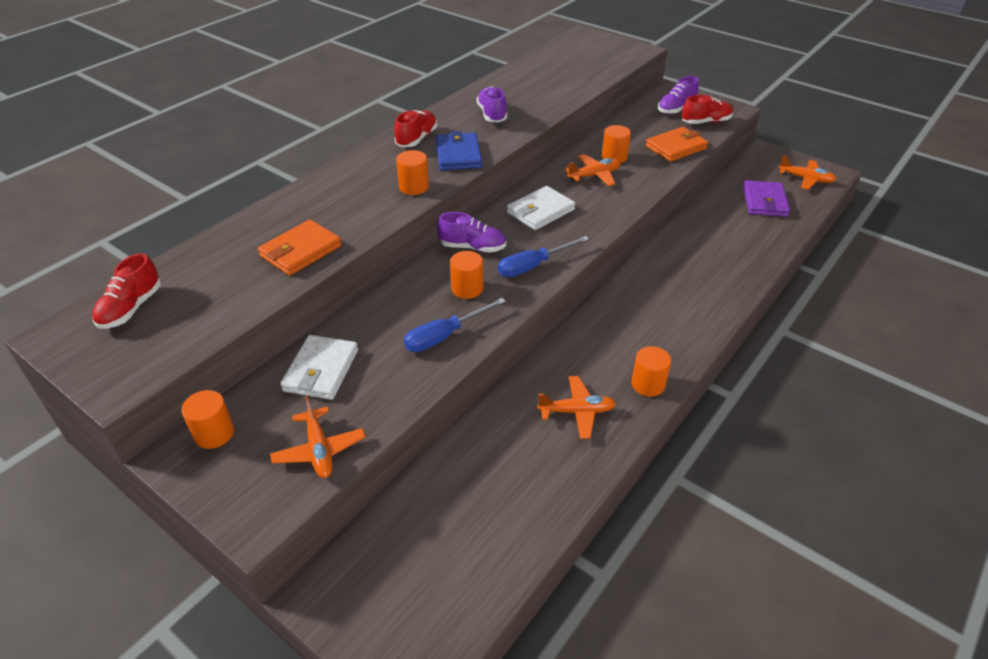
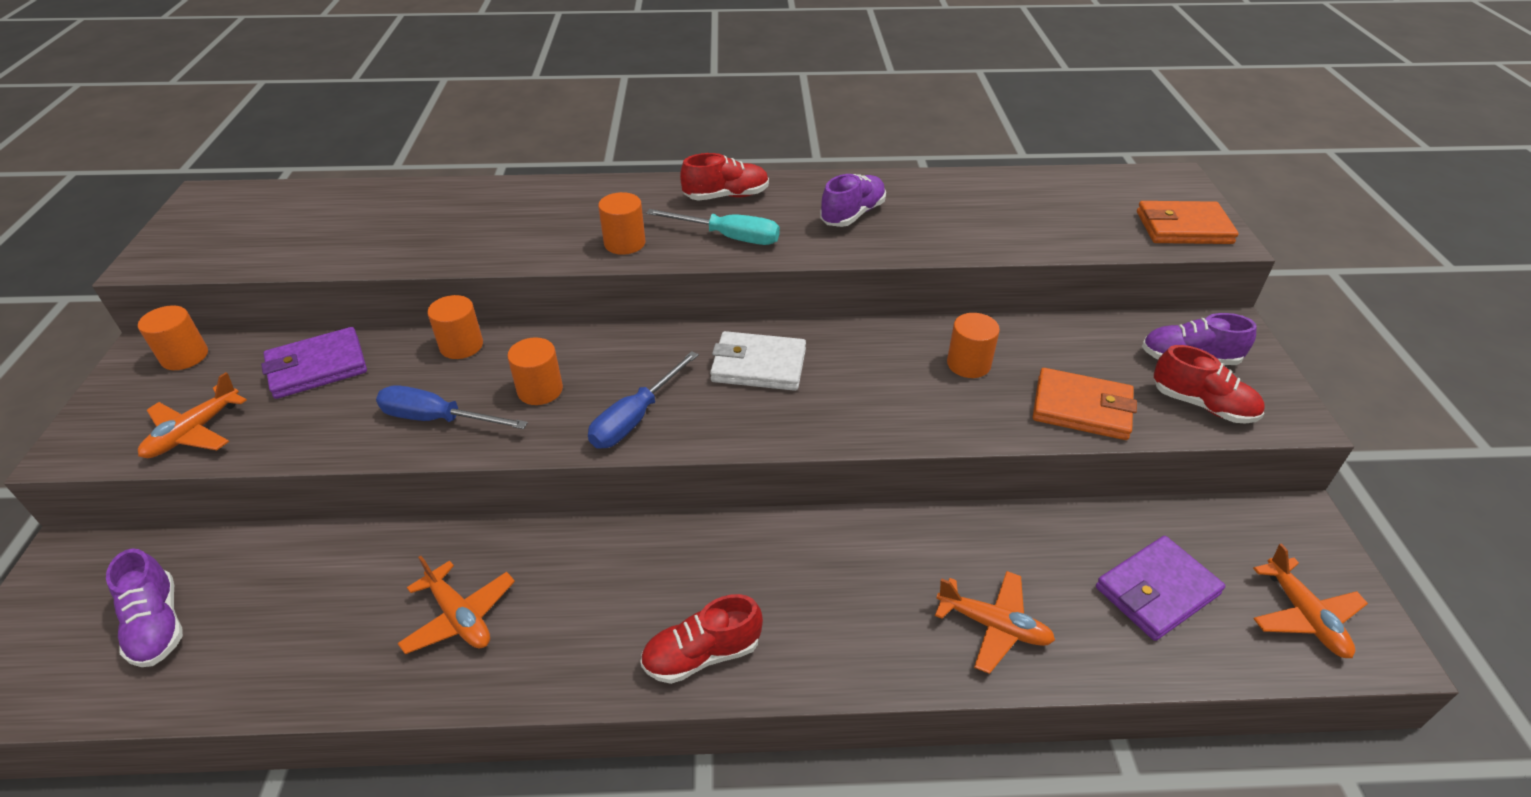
camera: 50 degrees right, 0 degrees up
(131, 308) = (266, 208): red shoe -> red shoe (702, 655)
(301, 251) = (432, 240): orange wallet -> orange wallet (1183, 228)
(321, 370) = (317, 367): white wallet -> purple wallet
(458, 155) = (729, 237): blue wallet -> turquoise screwdriver
(472, 247) = (624, 353): purple shoe -> purple shoe (157, 625)
(533, 266) = (635, 418): blue screwdriver -> blue screwdriver turned 75 degrees counterclockwise
(594, 175) = (898, 369): orange plane -> orange plane (993, 626)
(648, 384) = (567, 664): orange cylinder -> orange cylinder (461, 346)

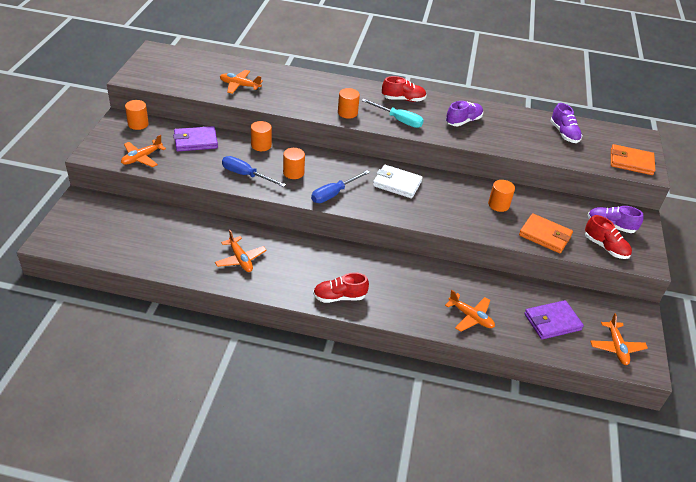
camera: 10 degrees right, 0 degrees up
(157, 625) = (117, 233): purple shoe -> purple shoe (564, 133)
(392, 233) = (240, 86): none -> orange plane

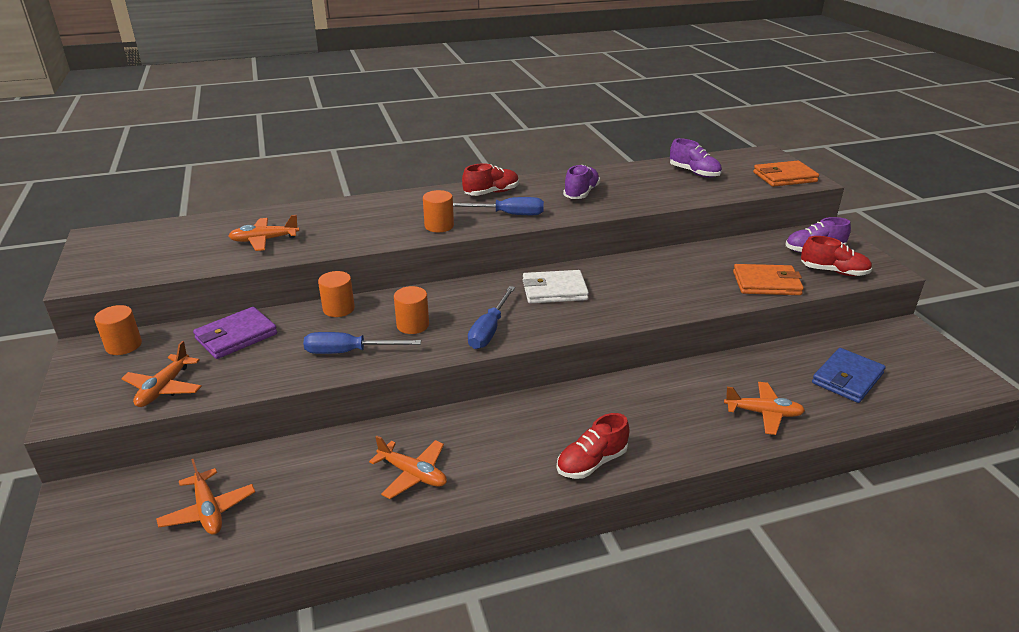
camera: 25 degrees left, 10 degrees down
(398, 120) = (508, 214): turquoise screwdriver -> blue screwdriver
(498, 205) = (687, 271): orange cylinder -> none
(552, 322) = (847, 378): purple wallet -> blue wallet
(616, 347) = (932, 376): orange plane -> orange plane (208, 510)

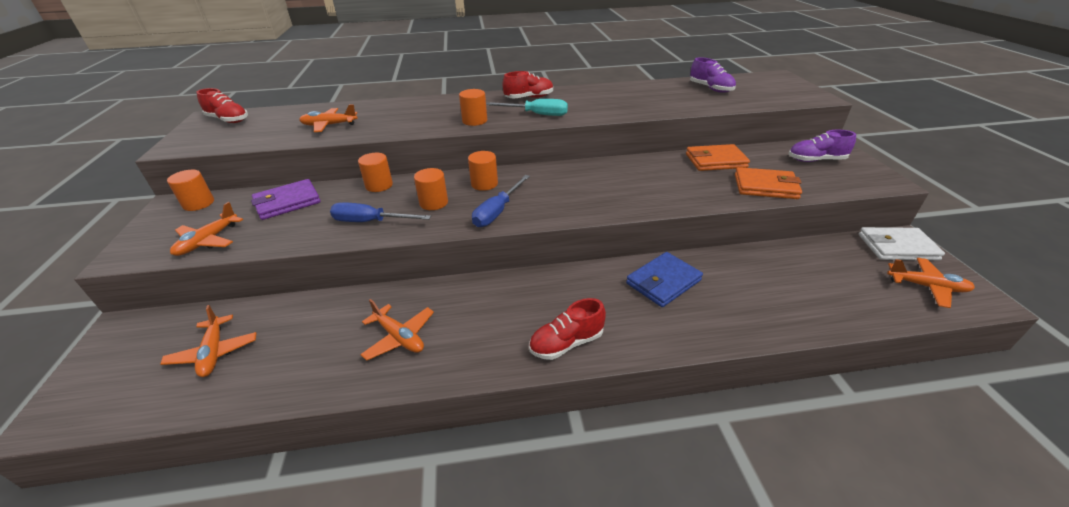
camera: 10 degrees right, 5 degrees up
(462, 299) = (484, 184): none -> orange cylinder
(508, 214) = (536, 114): blue screwdriver -> turquoise screwdriver
(554, 290) = (566, 181): white wallet -> white wallet (897, 247)
(581, 193) = (605, 101): purple shoe -> none
(763, 413) = (746, 310): orange plane -> orange plane (926, 287)
(784, 177) = (794, 94): orange wallet -> orange wallet (715, 161)
(833, 272) = (834, 180): red shoe -> red shoe (228, 120)
(847, 378) = (837, 282): blue wallet -> blue wallet (663, 282)

